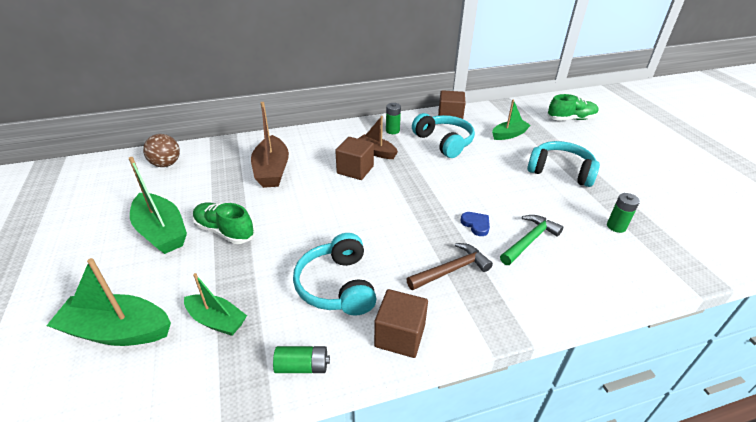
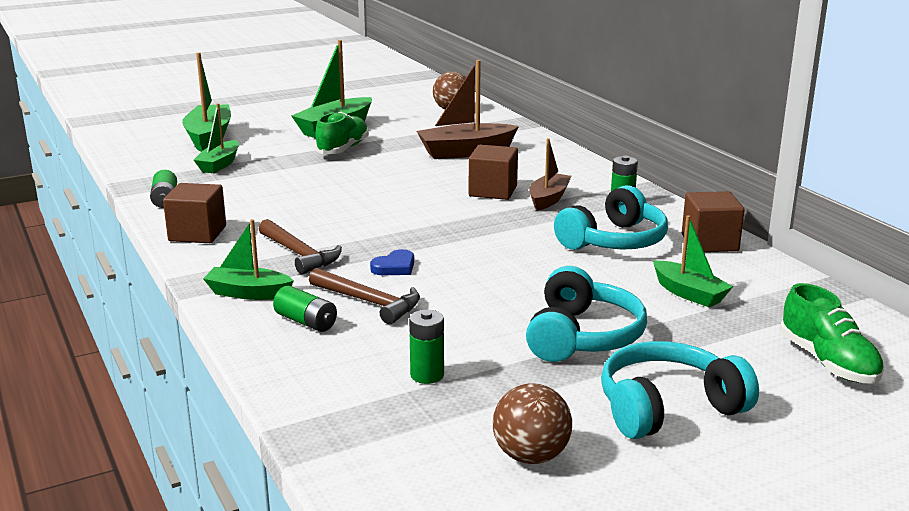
camera: 80 degrees right, 15 degrees down
(337, 285) = (267, 202): turquoise headphones -> turquoise headphones (668, 408)
(520, 301) = (248, 293): none -> green boat
(529, 240) = (369, 302): green hammer -> brown hammer
(561, 271) = (306, 322): none -> green battery
(680, 204) = (531, 456): none -> brown ball

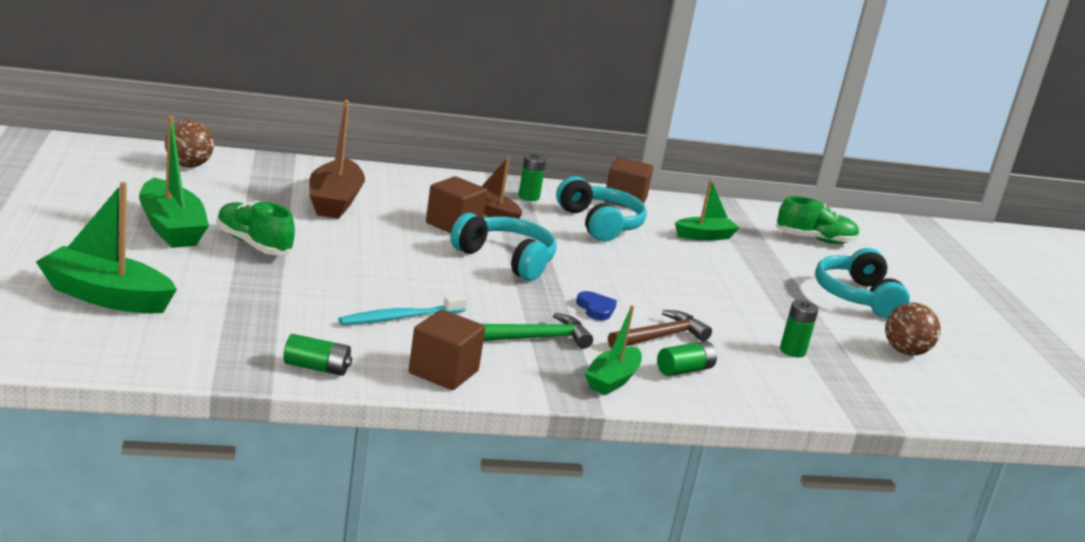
camera: 75 degrees left, 0 degrees up
(219, 164) = (225, 314): green boat -> none
(276, 206) = (400, 317): none -> turquoise toothbrush
(299, 254) = (538, 338): brown hammer -> green hammer
(582, 336) = (754, 287): turquoise headphones -> turquoise headphones (506, 259)

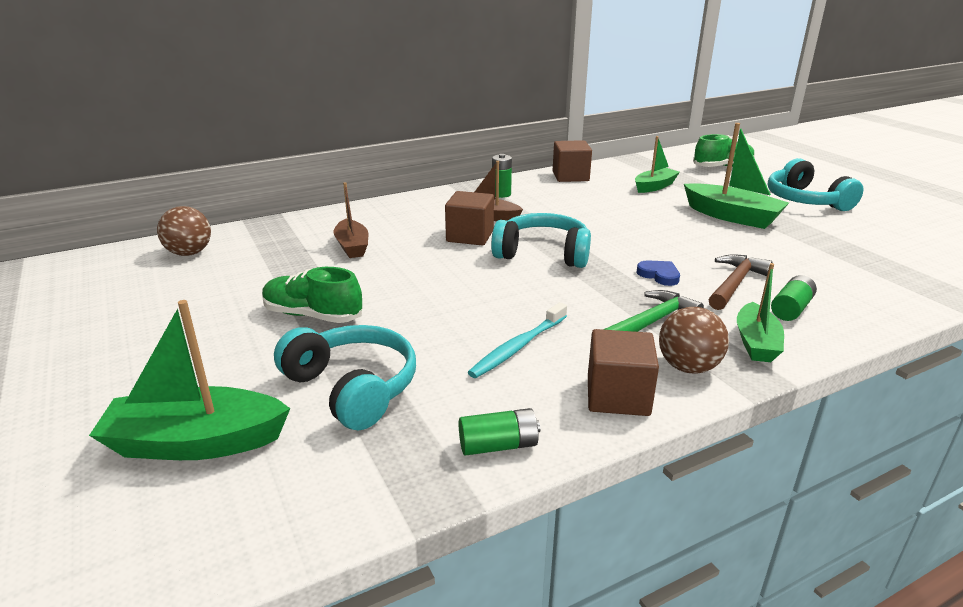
camera: 15 degrees left, 5 degrees up
(171, 228) = (216, 325): green boat -> green boat (732, 216)
(335, 201) = (352, 246): brown boat -> brown boat, size x0.64
(599, 224) = (575, 200): turquoise headphones -> turquoise headphones (352, 388)
(792, 351) = (832, 260): green battery -> none
(905, 351) = (894, 233): brown ball -> brown ball (688, 367)

